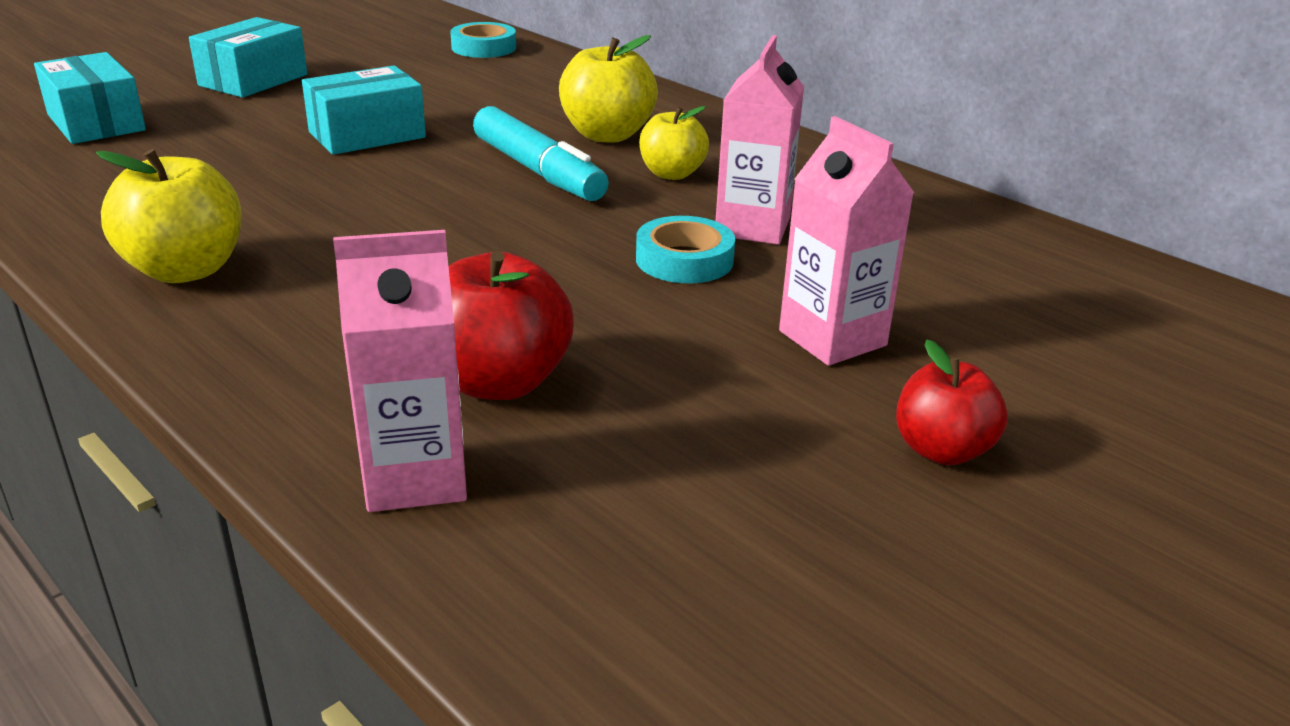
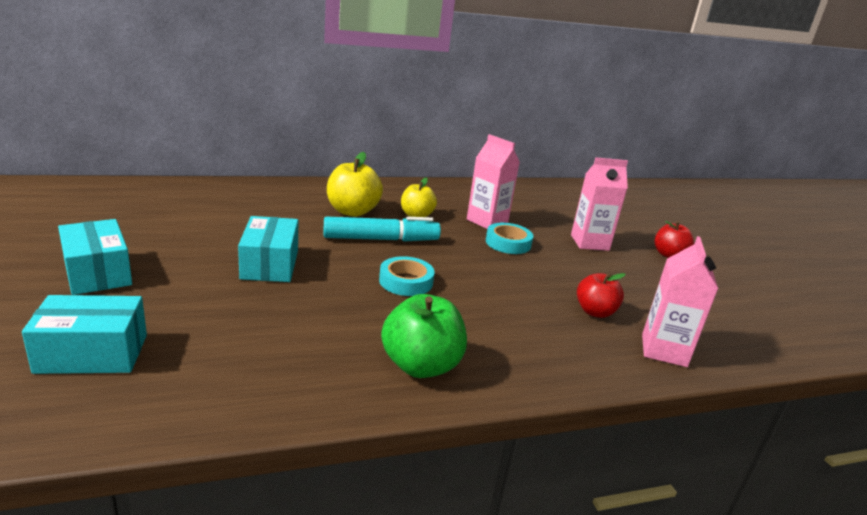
camera: 65 degrees left, 5 degrees down
(185, 270) = (421, 365): yellow apple -> green apple
(484, 48) = (164, 194): turquoise tape -> turquoise tape (406, 281)
(498, 382) = (595, 312): red apple -> red apple, size x0.66

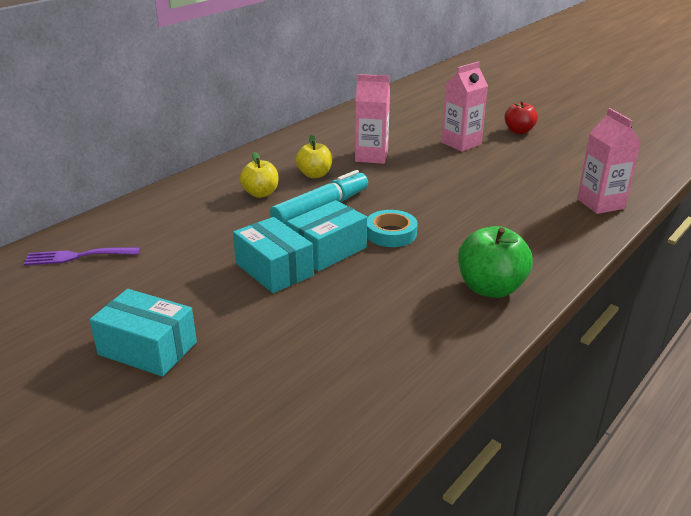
camera: 30 degrees left, 5 degrees up
(92, 353) = (267, 406): turquoise box -> turquoise box (327, 250)
(164, 199) = (77, 256): none -> purple fork
(352, 211) = (261, 193): yellow apple -> yellow apple, size x0.66
(508, 243) = (411, 169): turquoise tape -> none
(595, 312) = (533, 196): red apple -> none

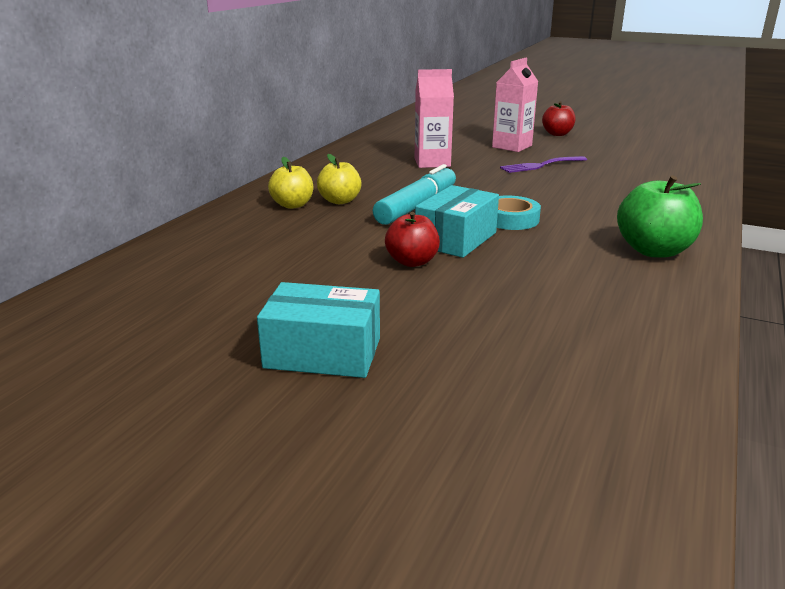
camera: 15 degrees left, 5 degrees down
(77, 256) = (160, 277): purple fork -> purple fork (540, 165)
(274, 269) = (412, 262): turquoise box -> red apple
(314, 175) = (385, 181): yellow apple -> yellow apple (292, 205)
(600, 204) = (686, 178): pink carton -> none

